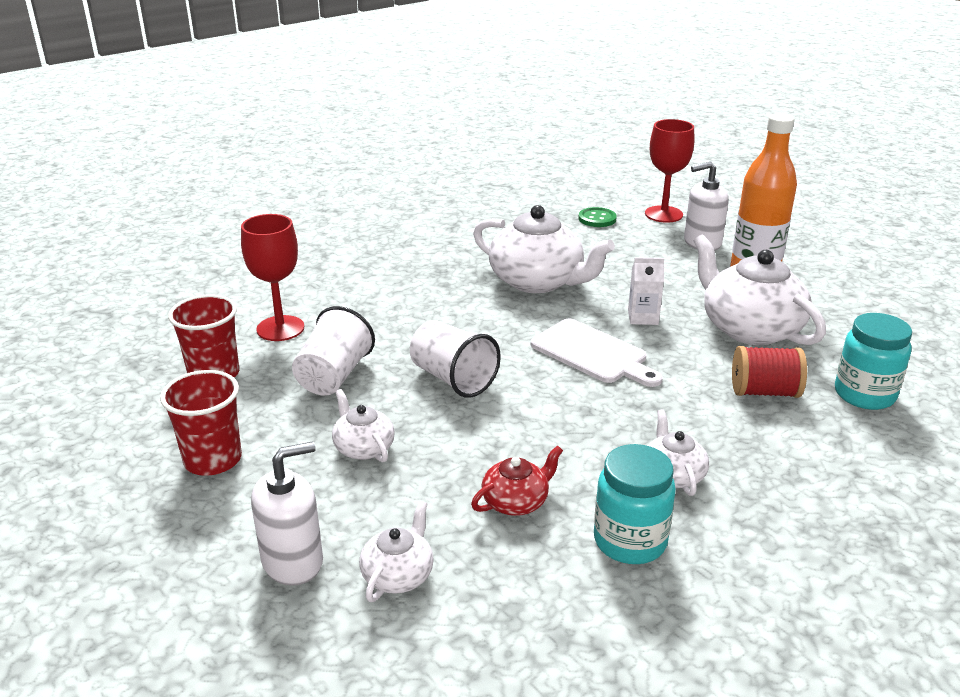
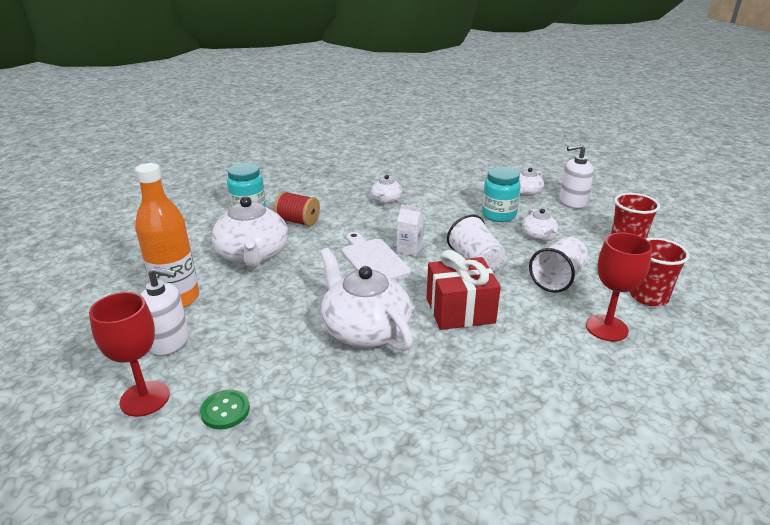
camera: 160 degrees left, 0 degrees up
(449, 315) = (460, 310): none -> red gift
(516, 502) = (466, 204): red teapot -> none
(630, 541) = (425, 186): turquoise jar -> turquoise jar (498, 215)
(643, 317) = (313, 278): white carton -> white carton (409, 249)

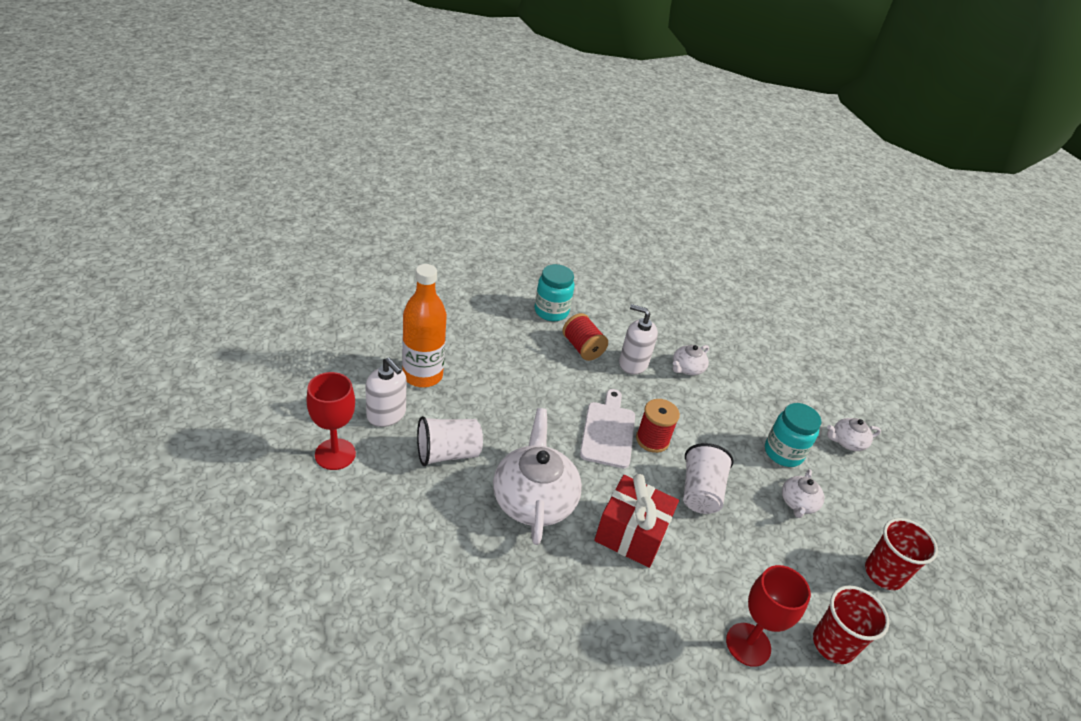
camera: 30 degrees right, 10 degrees up
(225, 410) = (375, 501): green button -> none
(253, 255) = (513, 364): white teapot -> none
(409, 249) = (652, 440): white carton -> red spool
(557, 279) = (761, 562): white cup -> white cup (447, 453)
(572, 202) = (886, 485): white soap dispenser -> white soap dispenser (633, 363)

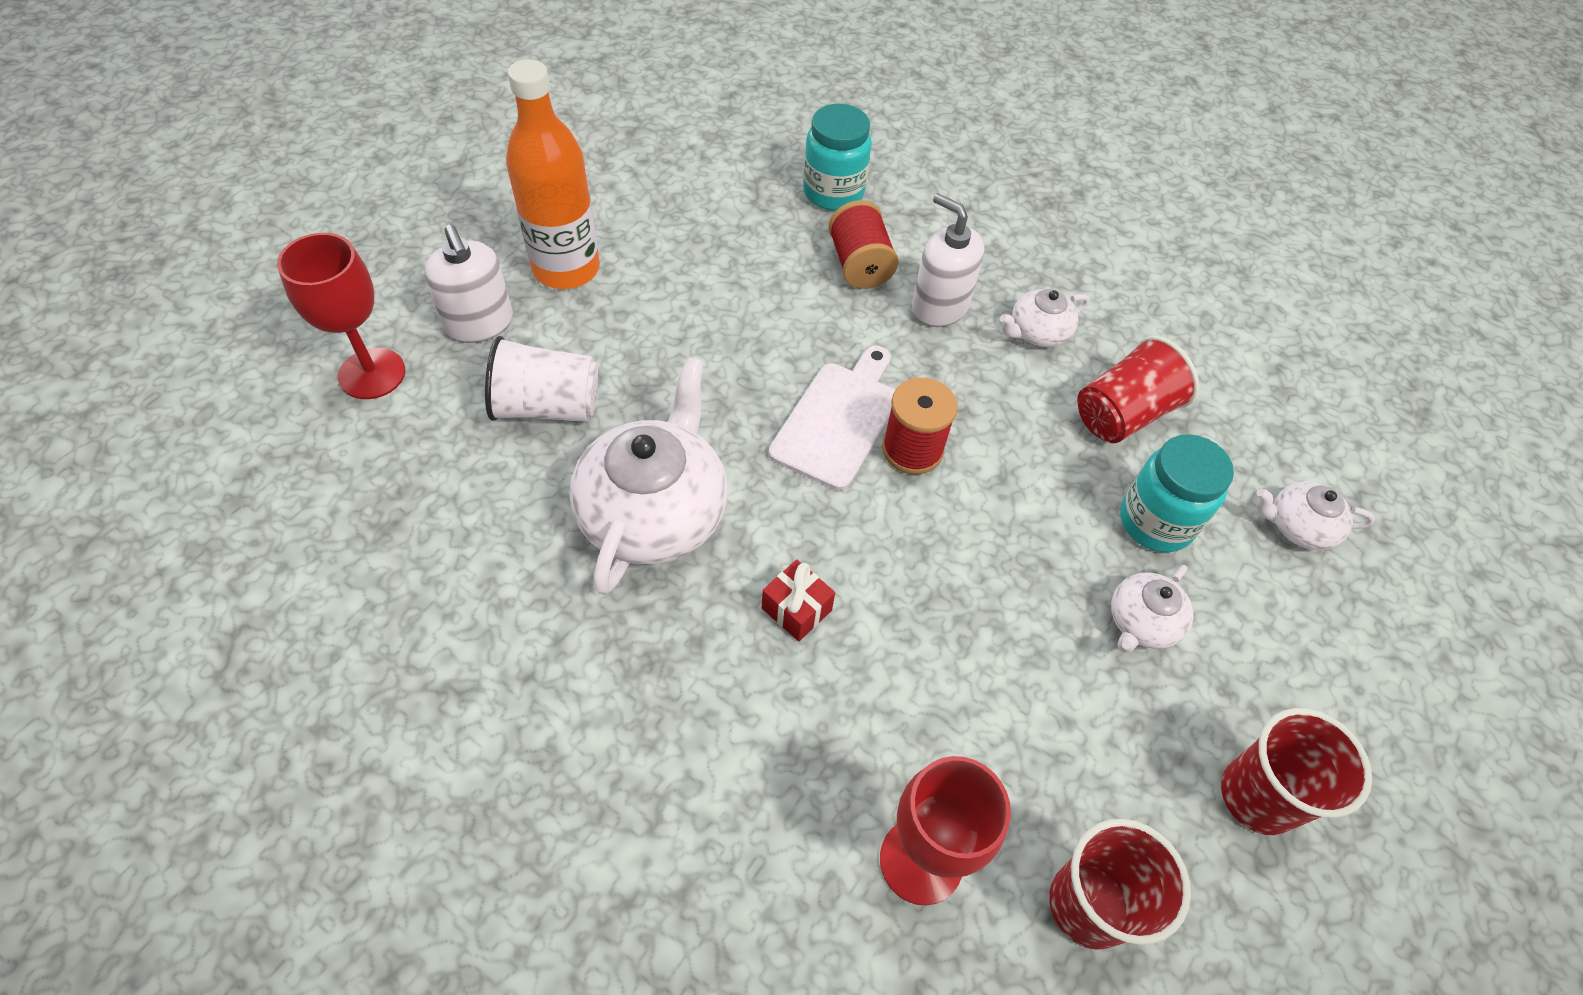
camera: 20 degrees right, 15 degrees up
(631, 534) = (796, 609): red gift -> red gift, size x0.49
(700, 492) = (958, 562): white cup -> none
(745, 403) = (1122, 414): none -> red cup

